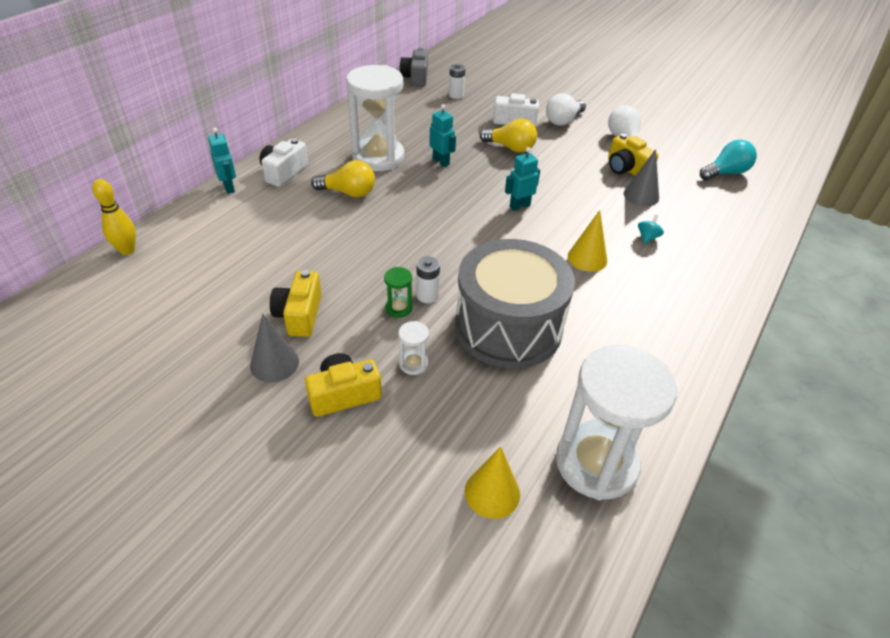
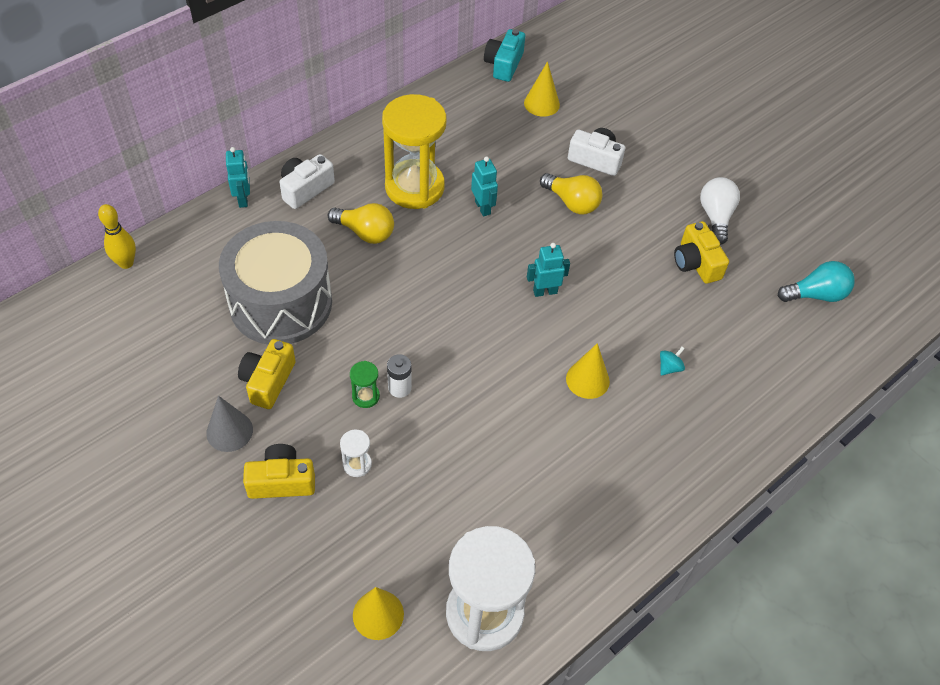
camera: 15 degrees right, 10 degrees up
(378, 157) = (414, 187): white hourglass -> yellow hourglass
(415, 78) = (504, 64): grey camera -> turquoise camera
(456, 95) = (541, 103): white battery -> yellow cone
(508, 327) = (465, 445): grey drum -> grey drum (281, 303)
(563, 121) = (655, 171): white light bulb -> none
(641, 195) = (693, 307): grey cone -> none

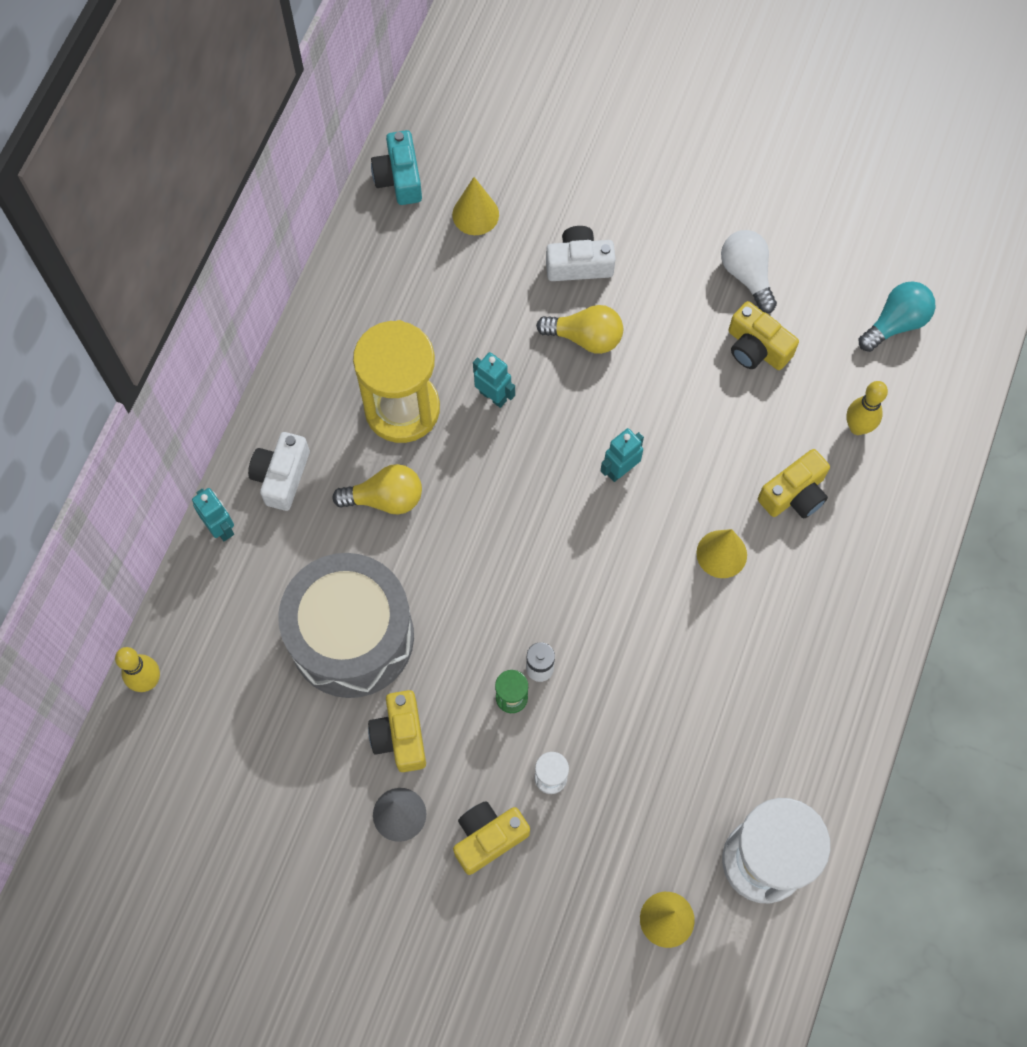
camera: 25 degrees left, 15 degrees up
(669, 367) = (794, 494): turquoise spinning top -> yellow camera
(746, 347) = (857, 427): none -> yellow bowling pin

